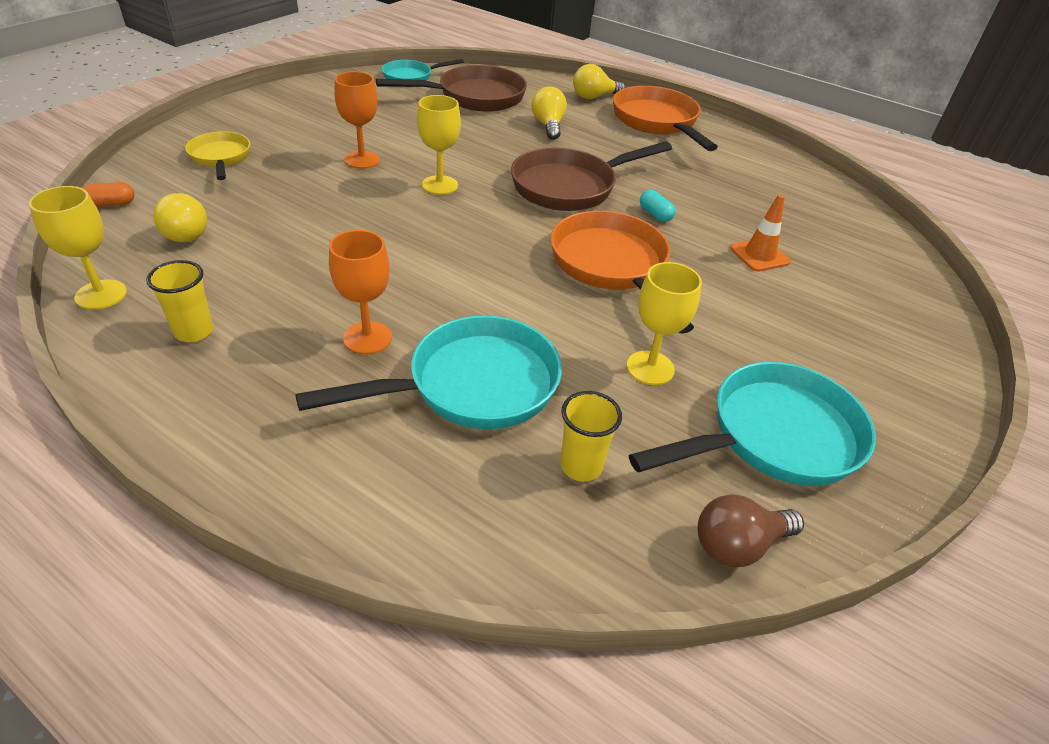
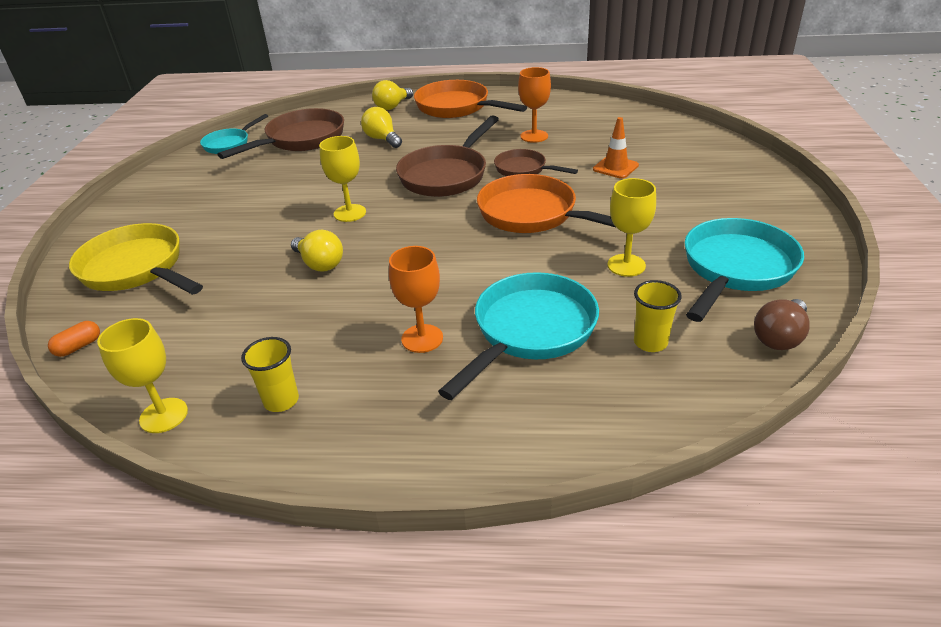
camera: 25 degrees left, 5 degrees down
(187, 232) = (181, 336): yellow light bulb -> yellow light bulb (319, 264)
(220, 158) = (136, 269): yellow pan -> yellow pan, size x1.71
(362, 160) = (265, 220): orange goblet -> orange goblet (534, 136)
(655, 214) = (524, 169): turquoise capsule -> brown pan

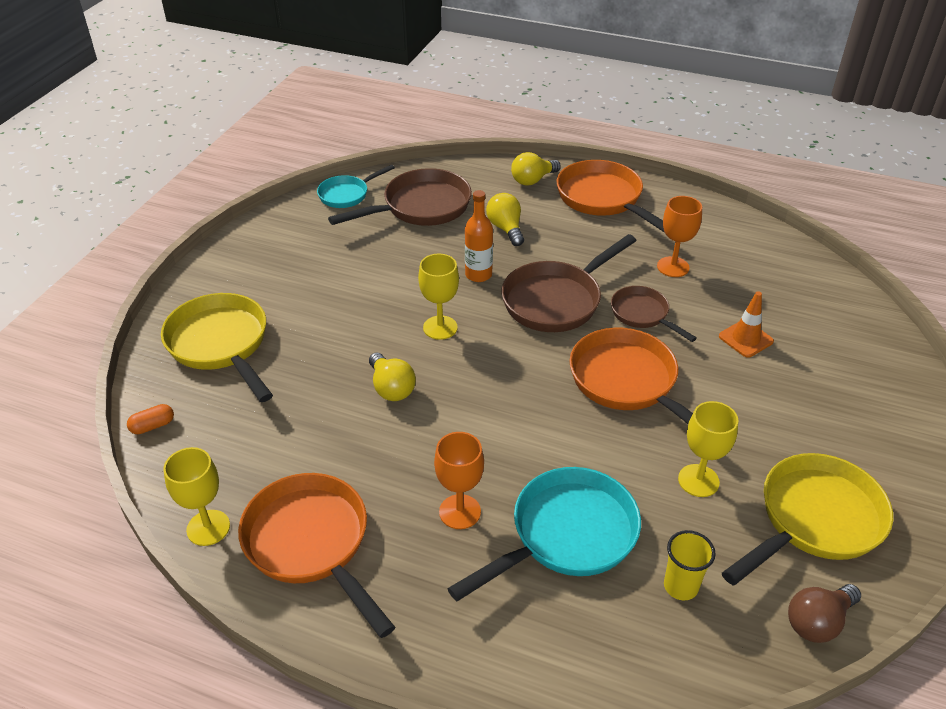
camera: 15 degrees right, 5 degrees up
(281, 401) = (311, 544): yellow cup -> orange pan
(370, 172) = (478, 275): none -> orange bottle
(735, 269) = (814, 520): turquoise pan -> yellow pan

